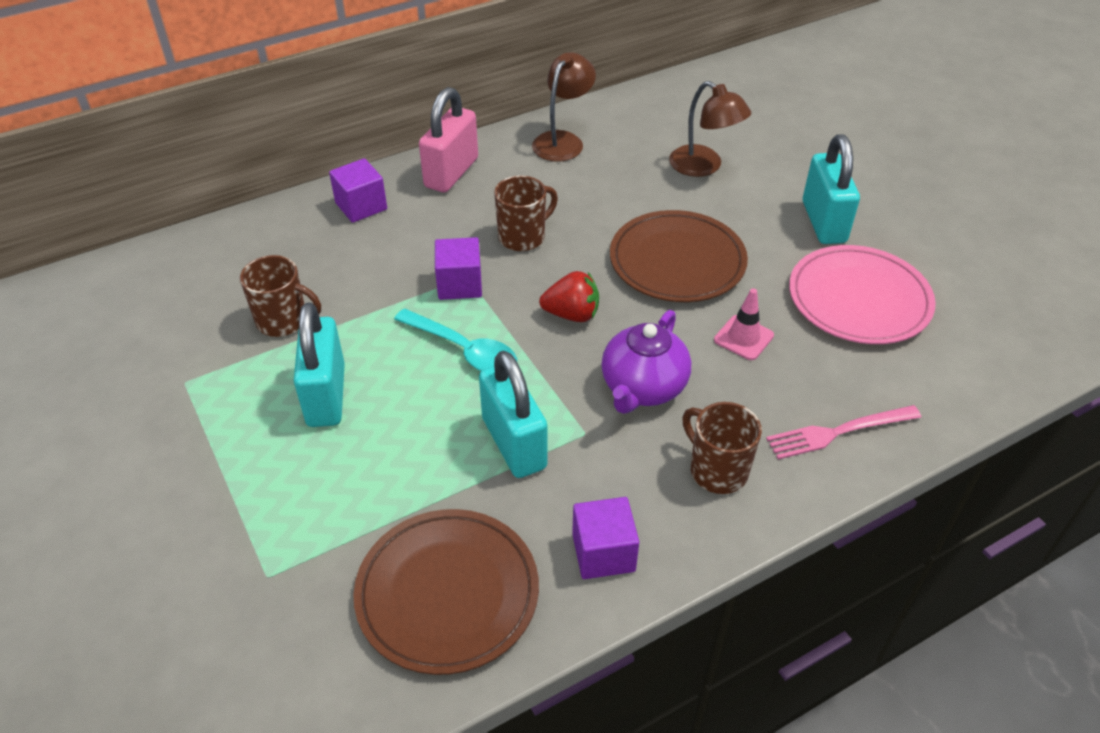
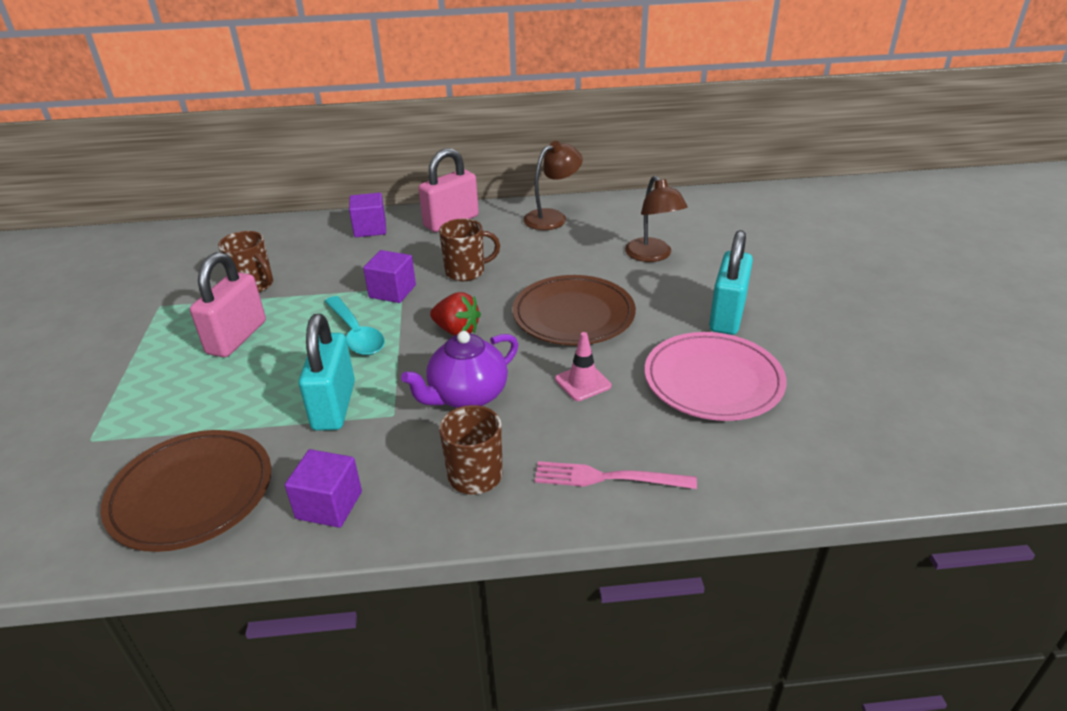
camera: 25 degrees right, 10 degrees down
(326, 395) = (237, 337): turquoise padlock -> pink padlock

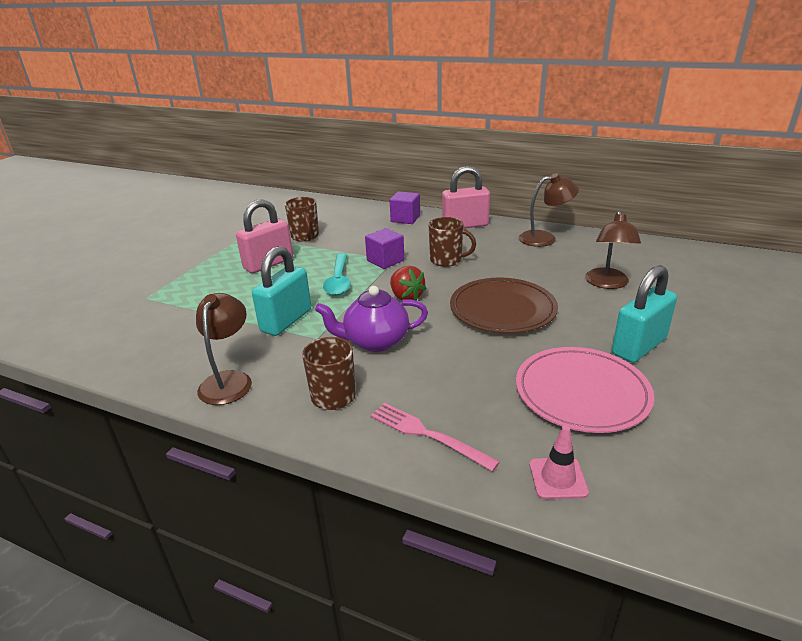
camera: 30 degrees right, 5 degrees down
(191, 493) = (165, 345): brown plate -> none
(329, 505) = (229, 380): purple cube -> brown lamp
(583, 382) = (468, 359): pink traffic cone -> pink traffic cone (558, 478)

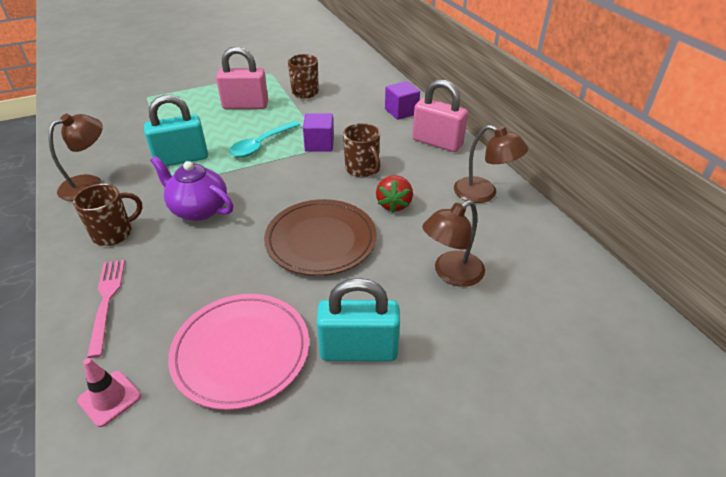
camera: 40 degrees right, 10 degrees up
(406, 297) = (278, 185): red strawberry -> red strawberry (394, 204)

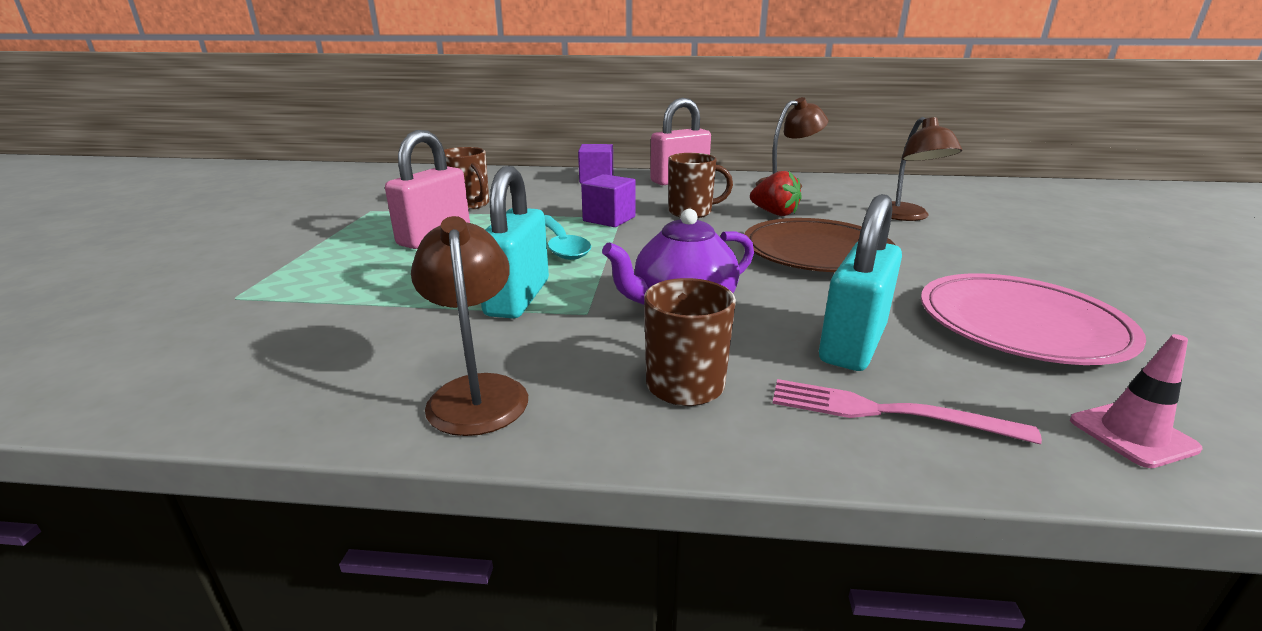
camera: 60 degrees left, 15 degrees down
(358, 350) = (1018, 269): turquoise padlock -> turquoise padlock (852, 344)

